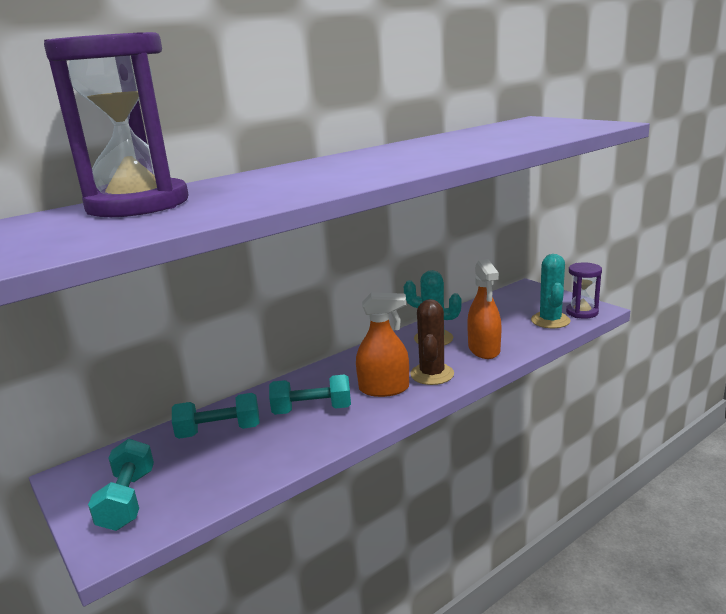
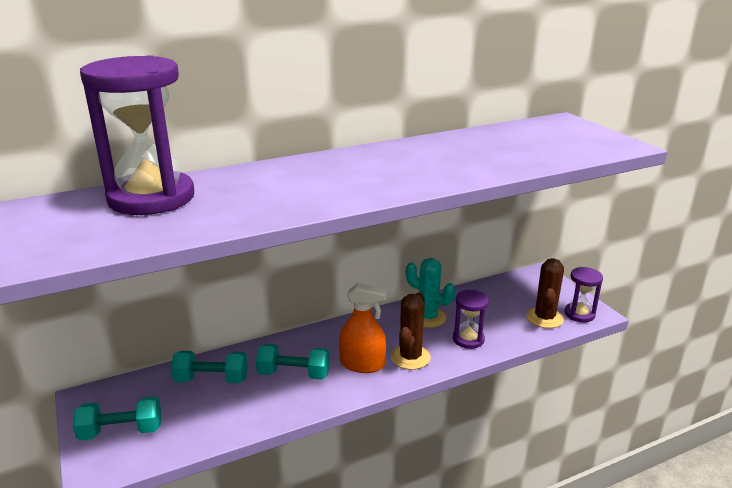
camera: 10 degrees right, 5 degrees up
(128, 500) = (121, 431): turquoise dumbbell -> turquoise dumbbell turned 75 degrees clockwise
(484, 349) = (468, 339): orange spray bottle -> purple hourglass
(550, 320) = (544, 318): turquoise cactus -> brown cactus

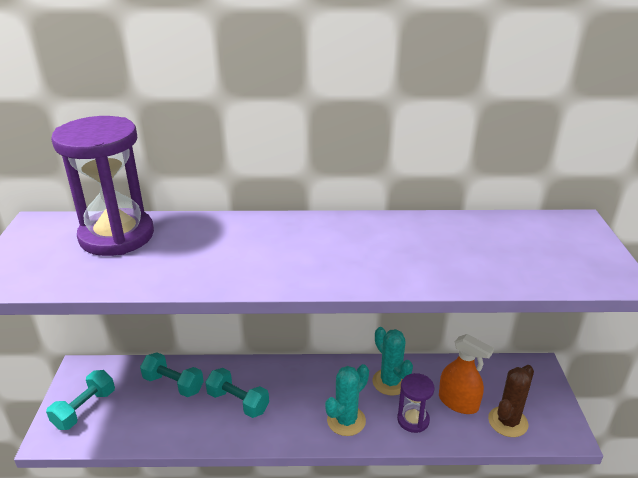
camera: 25 degrees right, 5 degrees up
(121, 431) = (85, 409): turquoise dumbbell -> turquoise dumbbell turned 75 degrees counterclockwise
(362, 364) = (300, 413): orange spray bottle -> orange spray bottle (458, 402)
(410, 357) = (346, 420): brown cactus -> turquoise cactus
(579, 314) = (549, 430): purple hourglass -> none

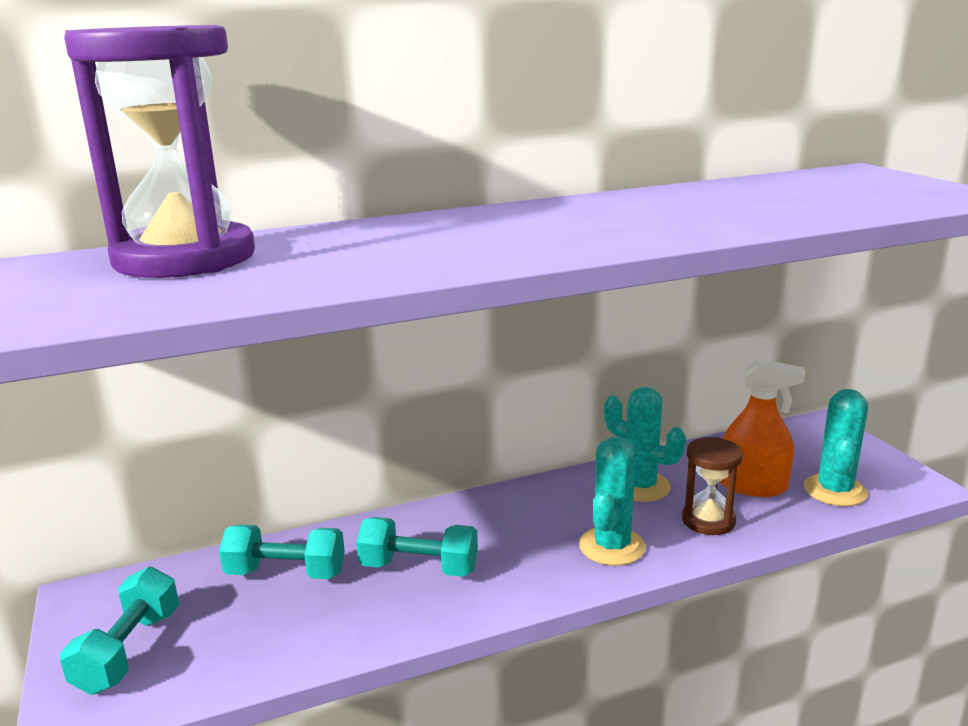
camera: 20 degrees left, 10 degrees down
(413, 420) = (708, 521): purple hourglass -> brown hourglass
(507, 422) = (834, 490): brown cactus -> turquoise cactus

